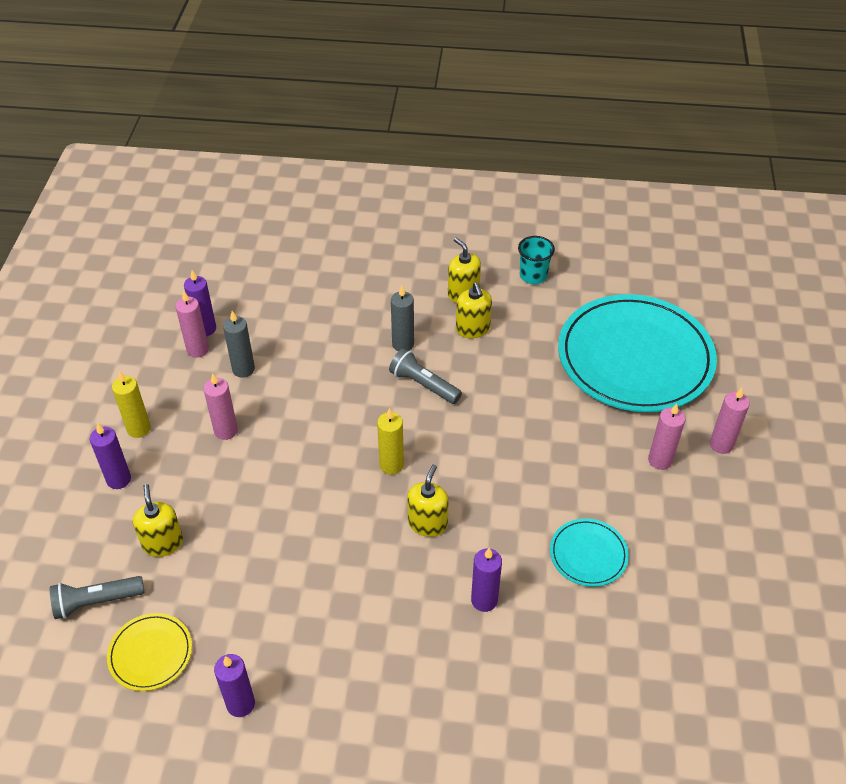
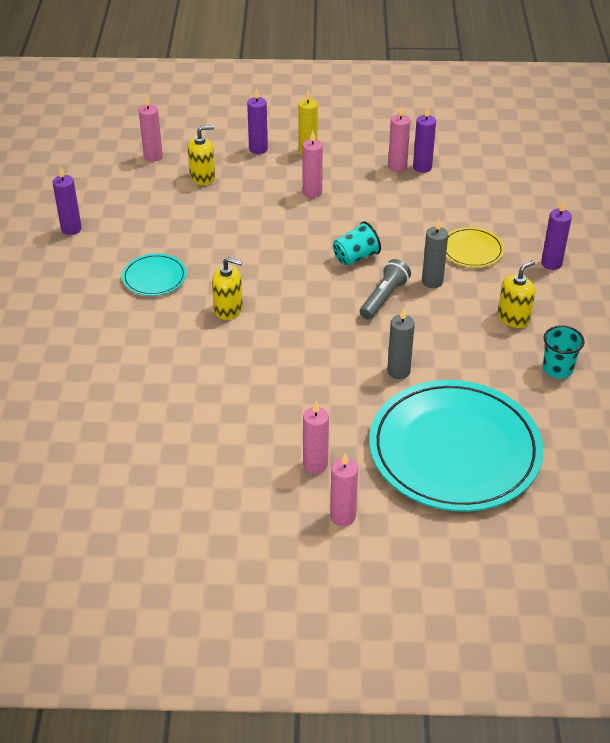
camera: 85 degrees right, 5 degrees down
(96, 602) = (153, 156): grey flashlight -> pink candle
(150, 653) = (112, 185): yellow plate -> yellow plate (472, 250)
(243, 369) = (380, 193): grey candle -> grey candle (398, 371)
(353, 401) = (355, 257): none -> turquoise cup
(391, 465) = (288, 284): yellow candle -> none
(473, 329) = (465, 327): yellow soap dispenser -> none
(484, 600) = (153, 345): purple candle -> purple candle (551, 263)
(588, 554) = (201, 410): turquoise plate -> turquoise plate (154, 277)

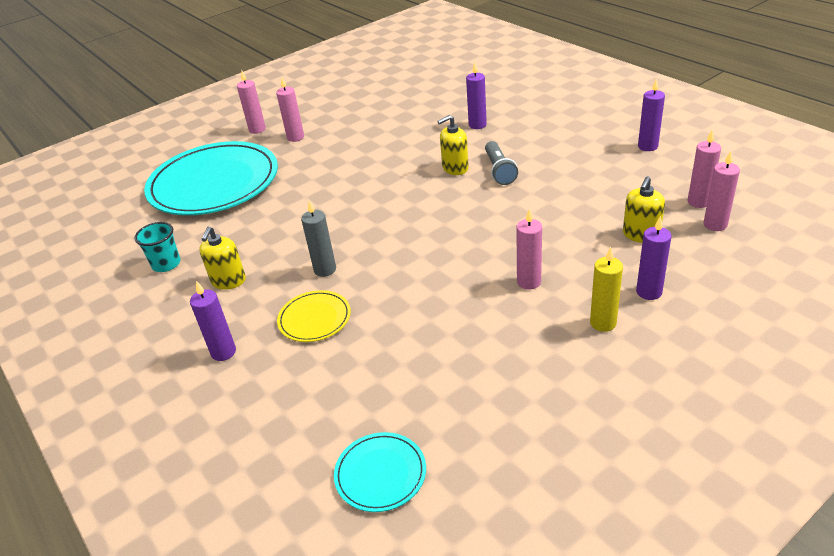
camera: 145 degrees right, 5 degrees down
(154, 277) = (535, 156): turquoise plate -> turquoise plate (380, 474)
(355, 257) = (412, 251): turquoise cup -> none
(384, 298) = (352, 236): grey flashlight -> grey flashlight (499, 170)
(397, 167) = (488, 366): pink candle -> pink candle (698, 202)
(398, 371) = (291, 200): grey candle -> none
(422, 167) = (461, 384): purple candle -> purple candle (477, 125)

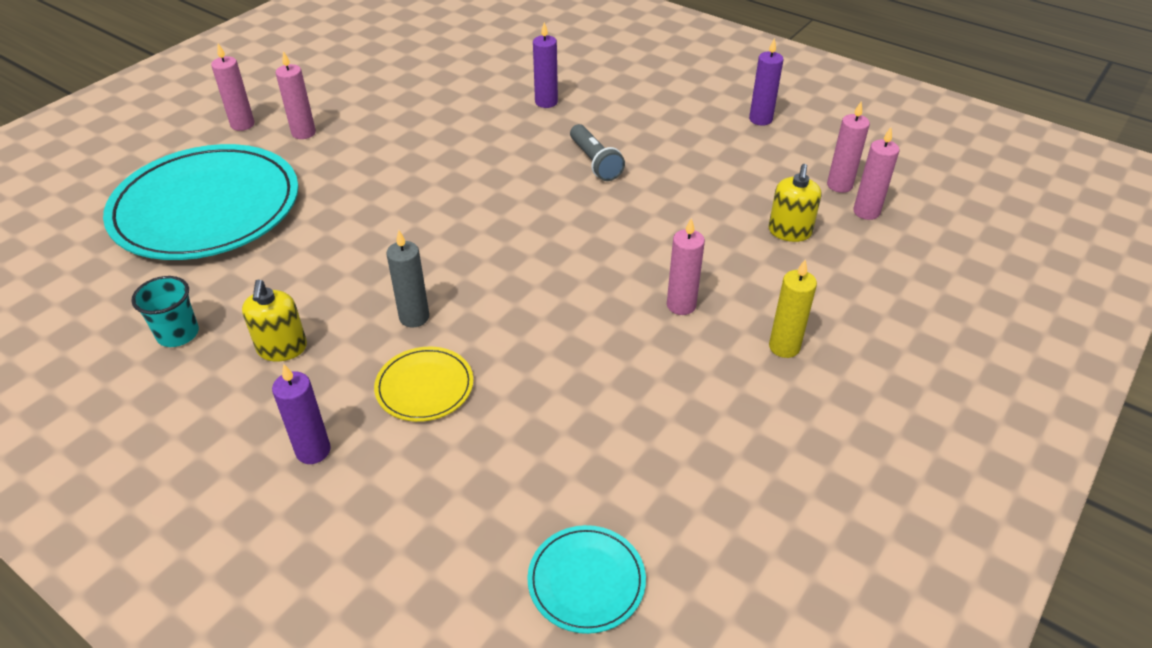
camera: 20 degrees left, 5 degrees up
(455, 168) = (538, 163): yellow soap dispenser -> none
(649, 292) = (822, 302): purple candle -> none

